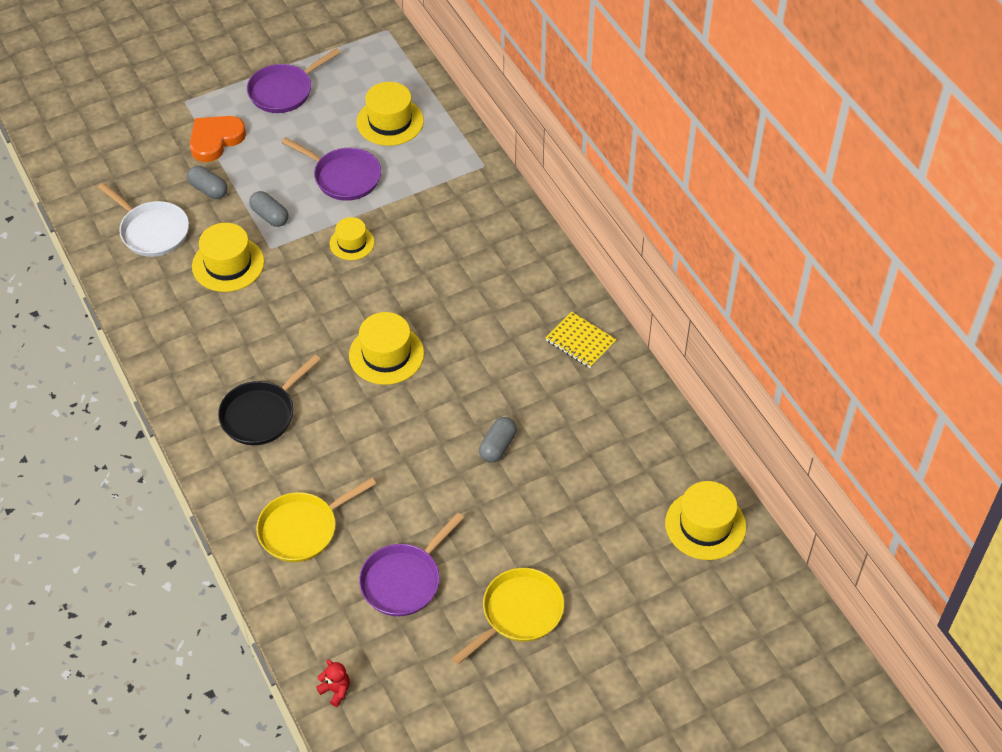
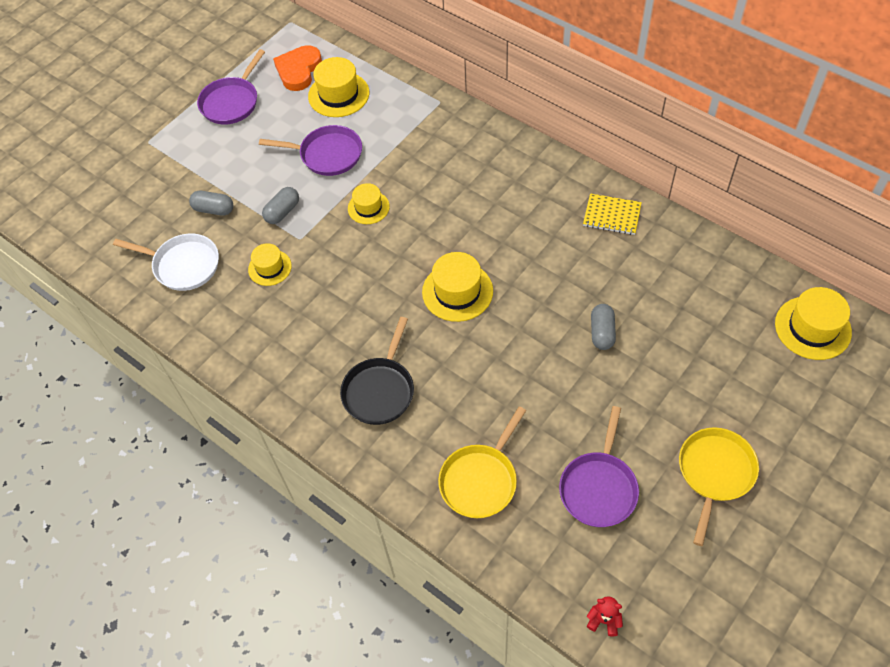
camera: 20 degrees left, 5 degrees up
(215, 140) = (195, 164): orange heart -> orange heart (298, 70)
(228, 264) = (270, 268): yellow hat -> yellow hat, size x0.63
(270, 216) = (282, 212): grey capsule -> grey capsule turned 75 degrees counterclockwise

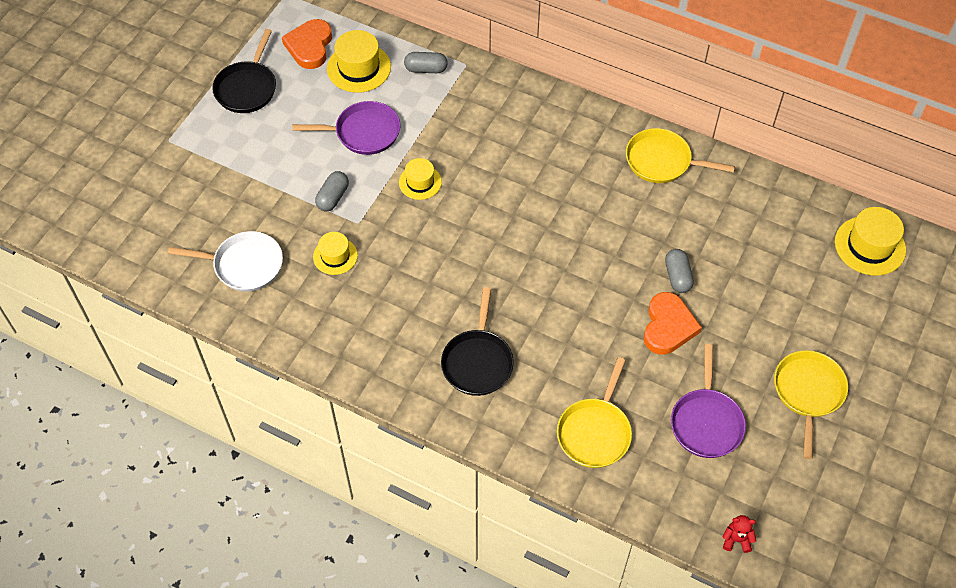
camera: 15 degrees left, 0 degrees up
(214, 209) = (260, 203): grey capsule -> grey capsule (426, 69)
(231, 102) = (247, 88): purple pan -> black pan
(457, 291) = (530, 255): yellow hat -> none
(581, 382) = (668, 326): none -> orange heart
(612, 215) = (662, 161): yellow notebook -> yellow pan

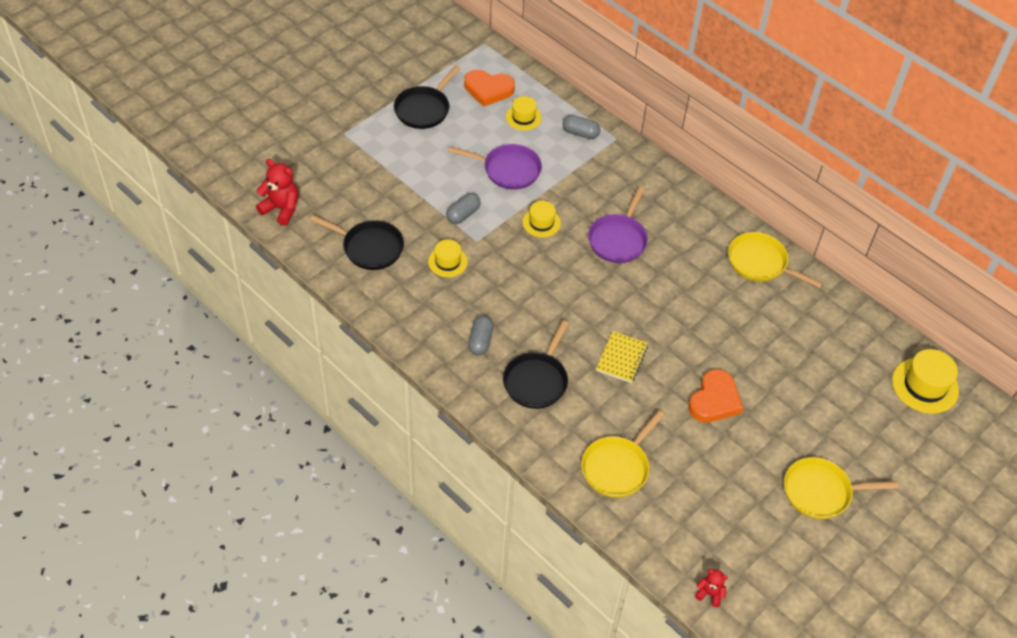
camera: 15 degrees right, 5 degrees down
(129, 249) = (281, 209): none -> red teddy bear
(244, 265) = (369, 247): white pan -> black pan
(309, 46) = (488, 89): orange heart -> orange heart turned 105 degrees counterclockwise
(359, 68) = (523, 117): yellow hat -> yellow hat, size x0.63
(557, 309) = (621, 358): none -> yellow notebook
(677, 276) = (738, 361): grey capsule -> grey capsule (480, 341)
(706, 422) = (719, 488): purple pan -> purple pan (618, 239)
(808, 393) = (821, 492): yellow pan -> yellow pan turned 120 degrees counterclockwise

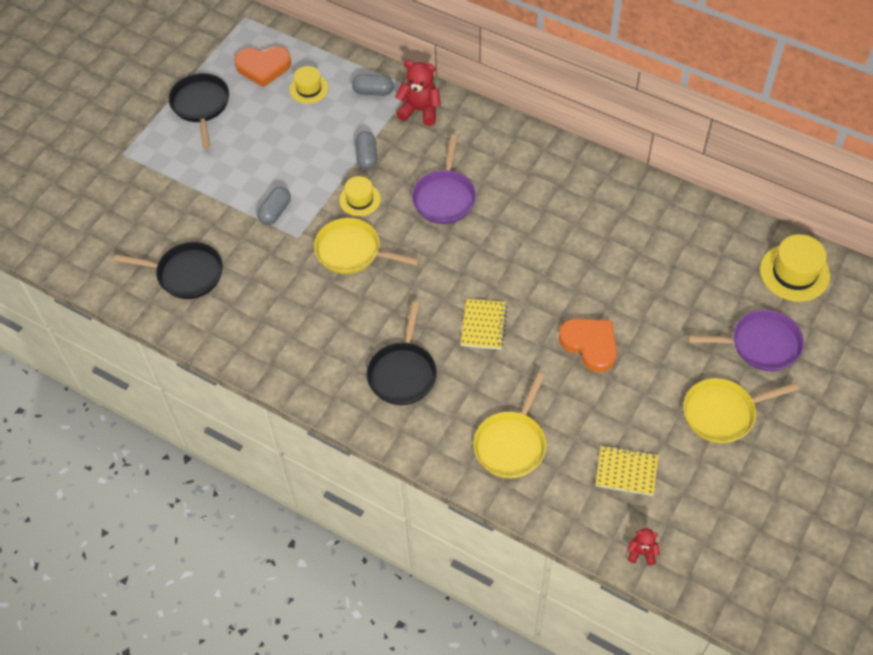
camera: 10 degrees left, 5 degrees up
(281, 209) = (79, 255): red teddy bear -> red teddy bear (420, 110)
(424, 109) = (201, 105): black pan -> black pan turned 150 degrees clockwise
(447, 261) = (273, 268): yellow hat -> none
(480, 341) = (332, 346): grey capsule -> grey capsule (367, 157)
(508, 170) = (309, 151): purple pan -> purple pan (760, 344)
(714, 400) = (590, 345): orange heart -> orange heart turned 60 degrees counterclockwise
(716, 519) = (626, 471): none -> yellow notebook
(760, 263) = (596, 185): yellow pan -> yellow pan (352, 251)

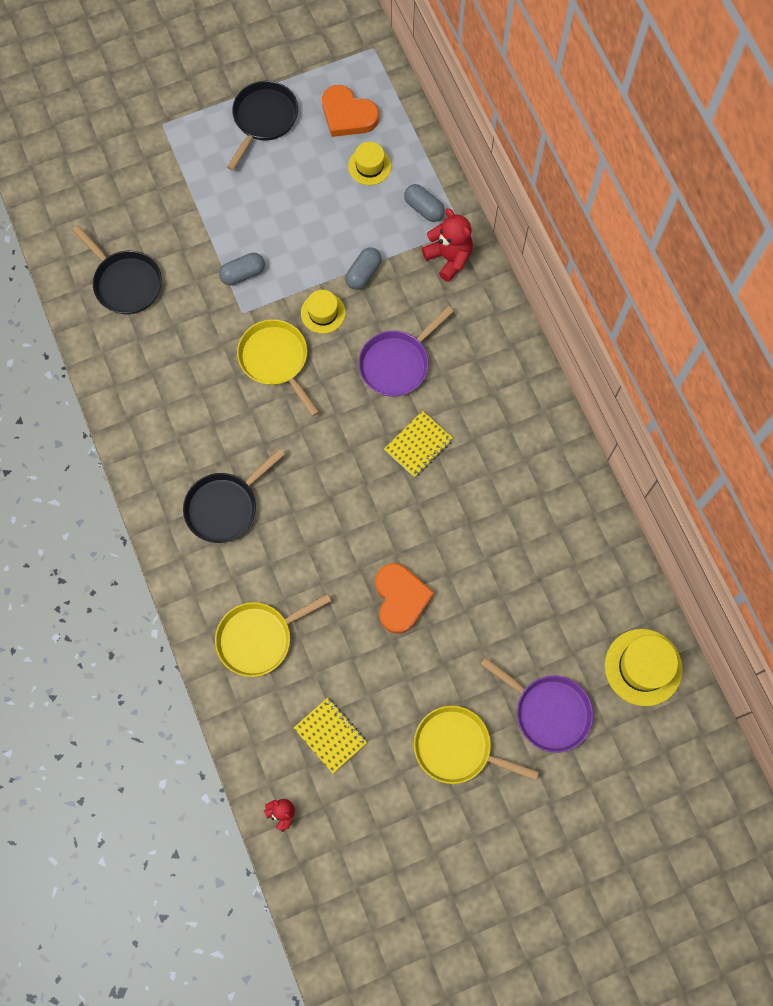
camera: 35 degrees right, 15 degrees up
(483, 325) = (327, 512): yellow notebook -> yellow notebook (418, 445)

